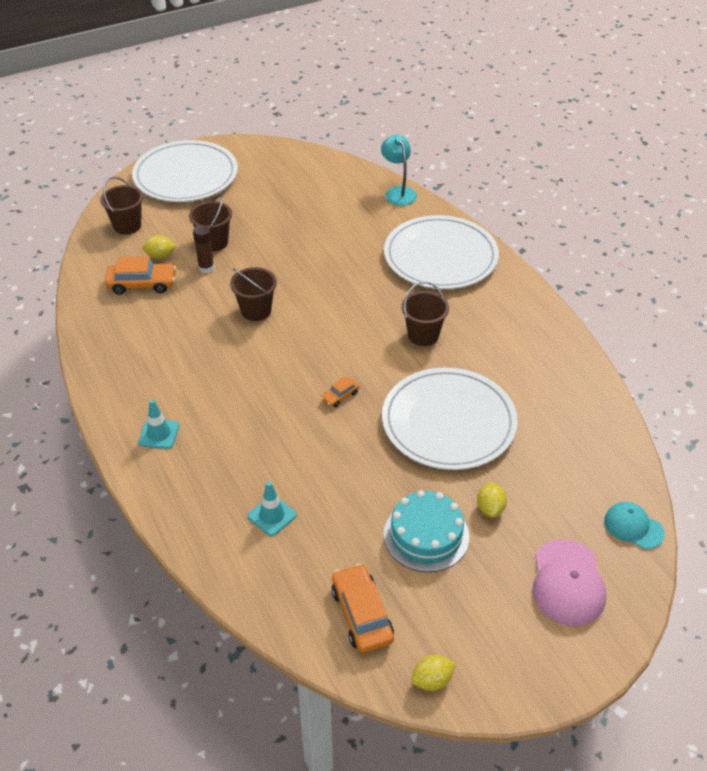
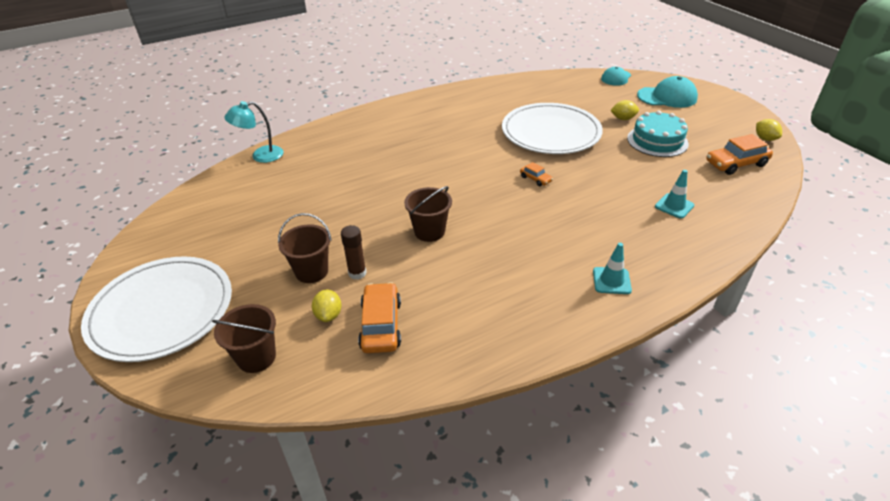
camera: 90 degrees left, 5 degrees down
(423, 335) = (459, 142): brown bucket -> none
(440, 256) = (361, 135): white plate -> none
(567, 583) = (667, 97): pink cap -> turquoise cap

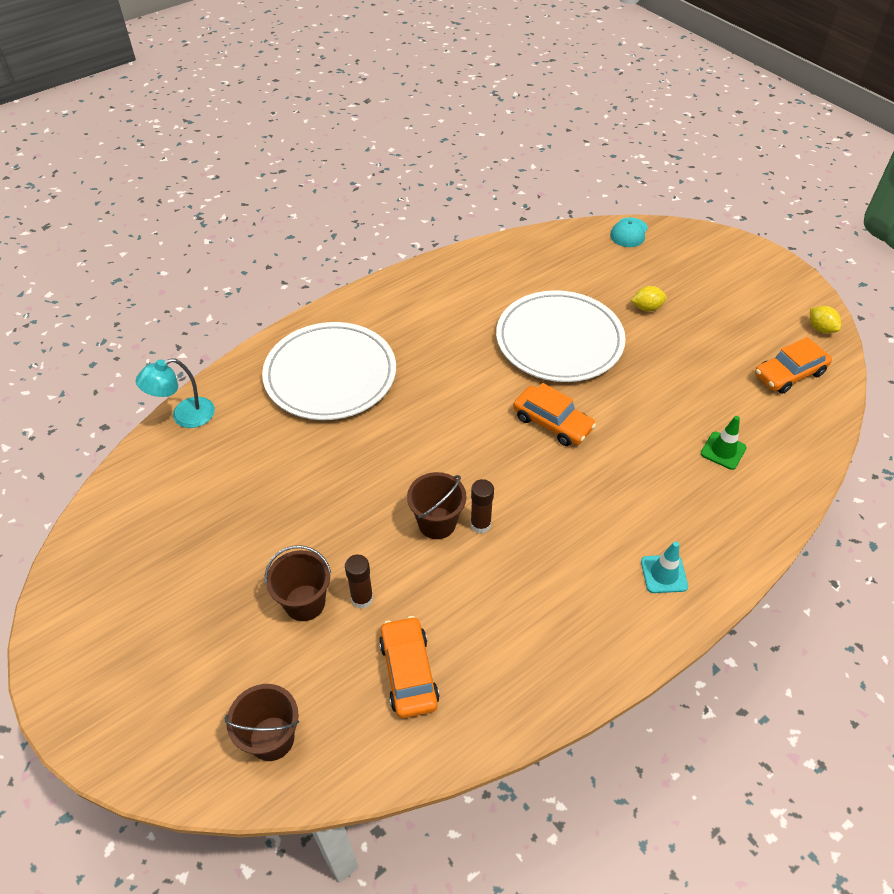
camera: 10 degrees left, 10 degrees up
(161, 311) = (132, 686): white plate -> white plate (330, 374)
(328, 315) = (342, 666): yellow lemon -> none
(464, 235) = (480, 524): none -> brown glue stick
(535, 179) = (552, 423): orange car -> orange car, size x1.91
(657, 141) = (693, 343): turquoise cake -> none
(667, 97) = (697, 264): turquoise cap -> none
(674, 206) = (723, 451): turquoise traffic cone -> green traffic cone

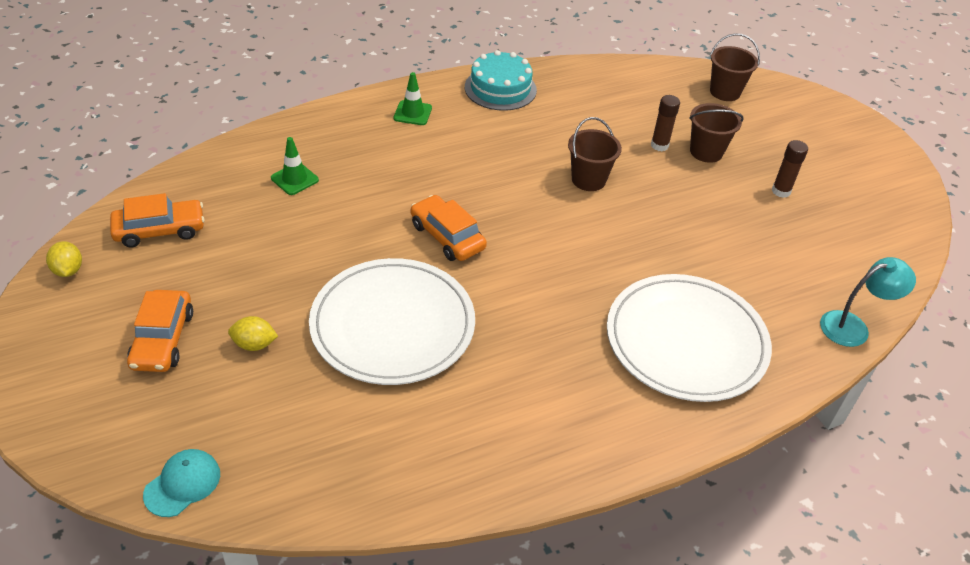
camera: 170 degrees left, 5 degrees down
(409, 672) = (628, 102): orange car -> orange car (163, 339)
(480, 524) = (550, 171): brown glue stick -> brown glue stick (781, 191)
(580, 651) = (500, 88): none -> turquoise cake
(664, 574) = (412, 113): turquoise traffic cone -> green traffic cone

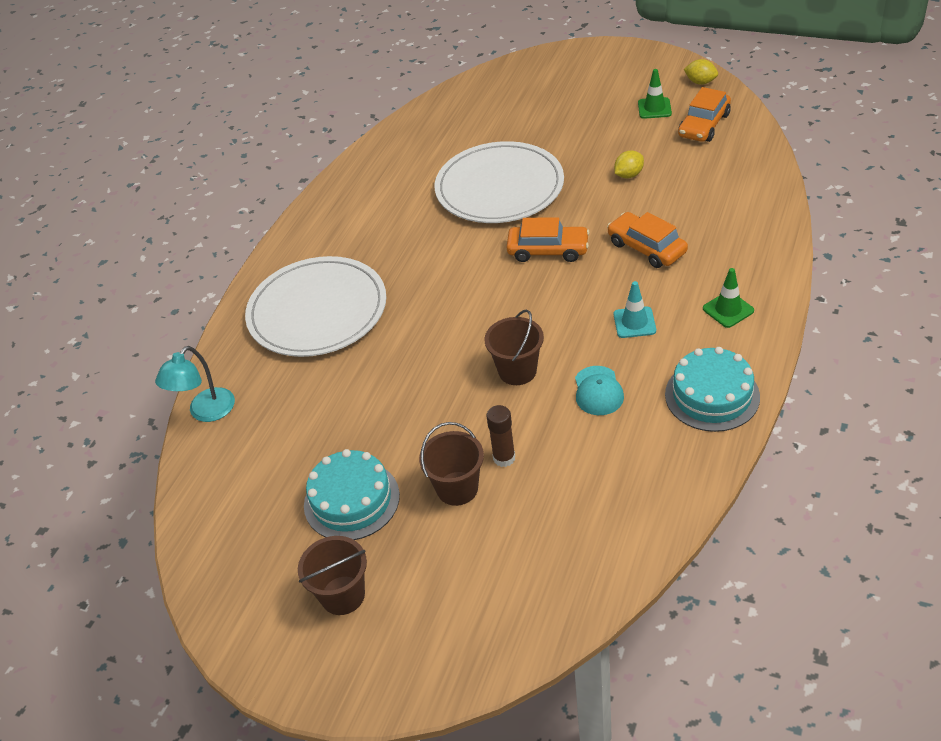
camera: 145 degrees right, 0 degrees up
(163, 339) = (596, 100): orange car -> orange car (646, 248)
(182, 484) = (487, 80): turquoise cap -> turquoise cap (598, 391)
(254, 344) = (551, 130): yellow lemon -> yellow lemon (628, 175)
(294, 179) = (699, 203): green traffic cone -> green traffic cone (654, 108)
(475, 149) = (634, 322): none -> turquoise traffic cone
(725, 92) = (520, 597): brown bucket -> brown bucket (343, 595)
(781, 191) = (351, 500): brown glue stick -> turquoise cake

